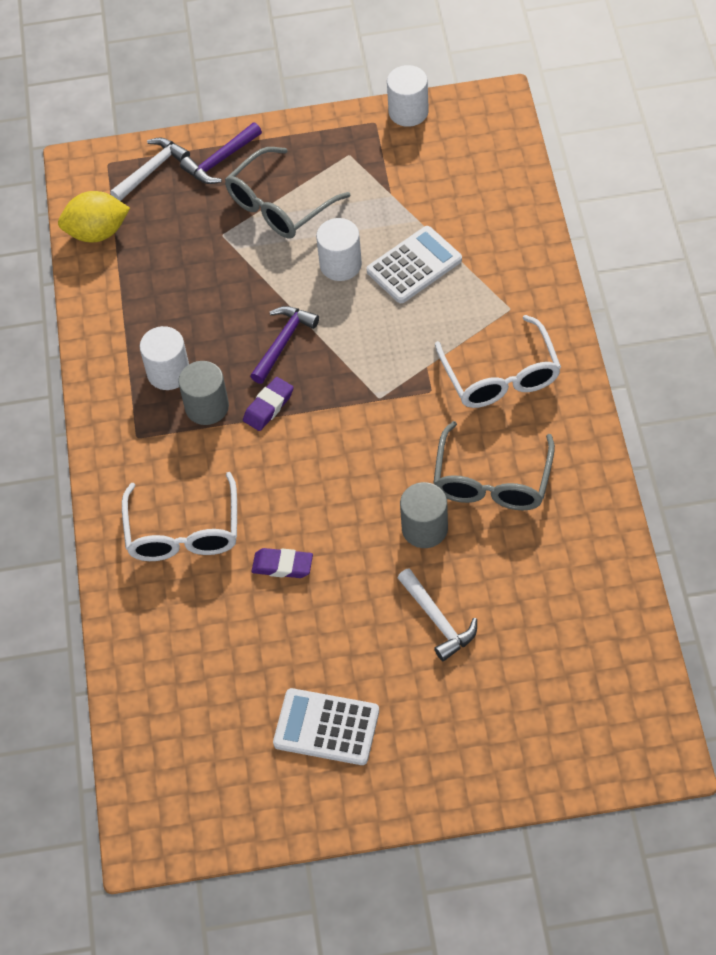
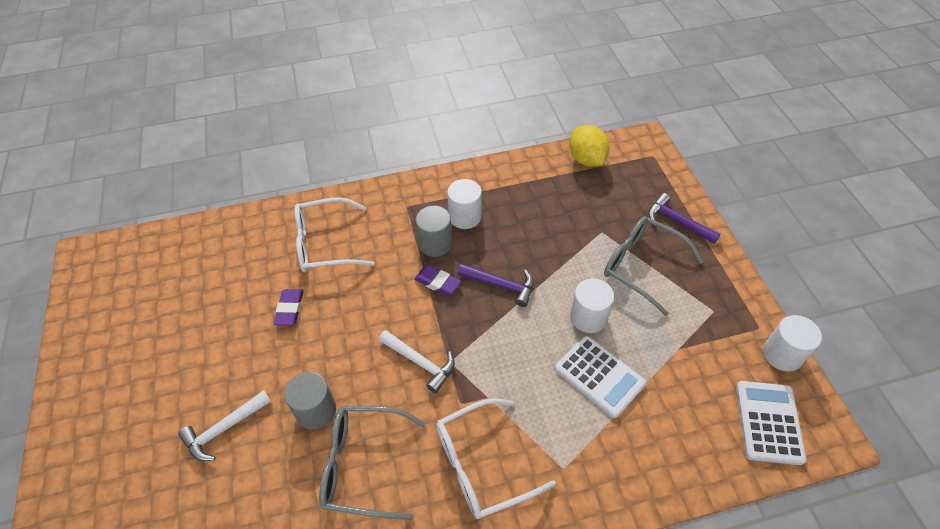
camera: 80 degrees right, 5 degrees down
(152, 170) = (654, 181): white hammer -> white hammer (420, 362)
(326, 727) = (143, 355): white calculator -> white calculator (768, 422)

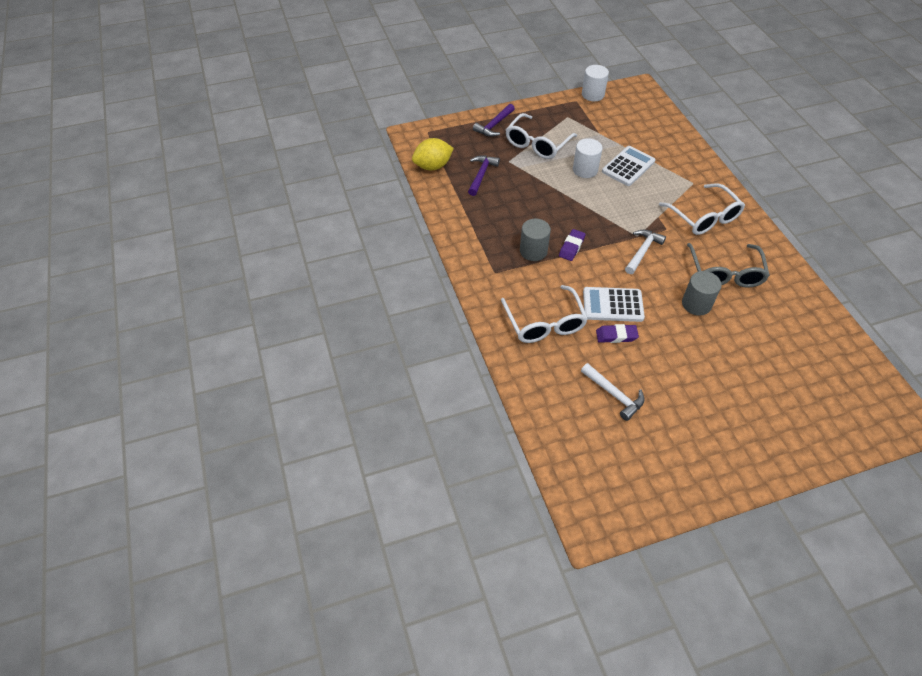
camera: 95 degrees left, 0 degrees up
(224, 429) = (728, 356): white hammer -> white hammer (614, 394)
(465, 217) = (502, 235): white cylinder -> none
(501, 285) = (567, 212): purple hammer -> purple hammer (481, 175)
(642, 266) = (537, 143): grey glasses -> white glasses
(768, 422) = (638, 105): white calculator -> white calculator (612, 305)

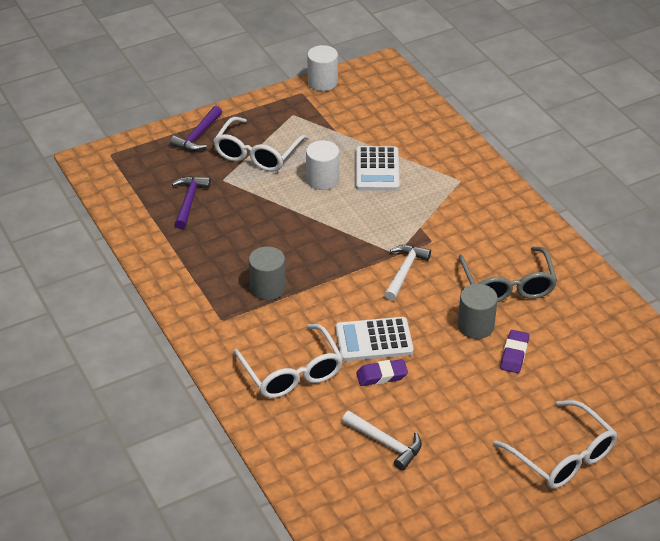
camera: 10 degrees left, 10 degrees down
(433, 166) = (124, 198): yellow lemon -> none
(571, 247) = (315, 277): purple eraser -> purple eraser (514, 354)
(628, 166) = (377, 169): white calculator -> white calculator turned 150 degrees clockwise
(703, 217) = (476, 221): white glasses -> white glasses (562, 456)

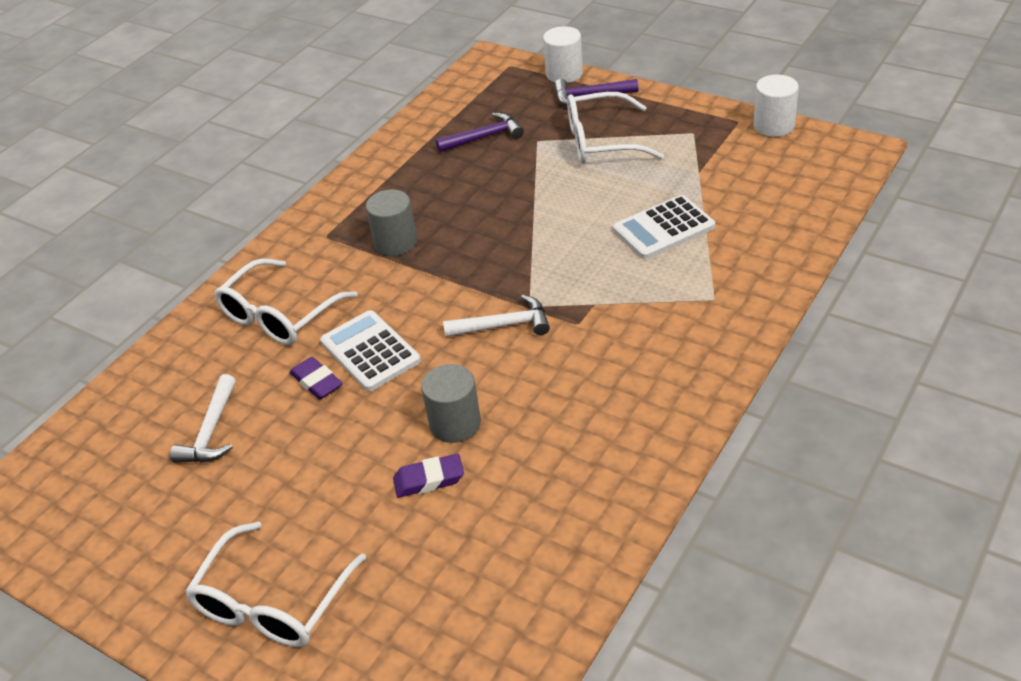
camera: 65 degrees right, 0 degrees up
(322, 180) = (604, 200): white cylinder -> white cylinder (564, 74)
(507, 284) = (554, 421): grey glasses -> none

